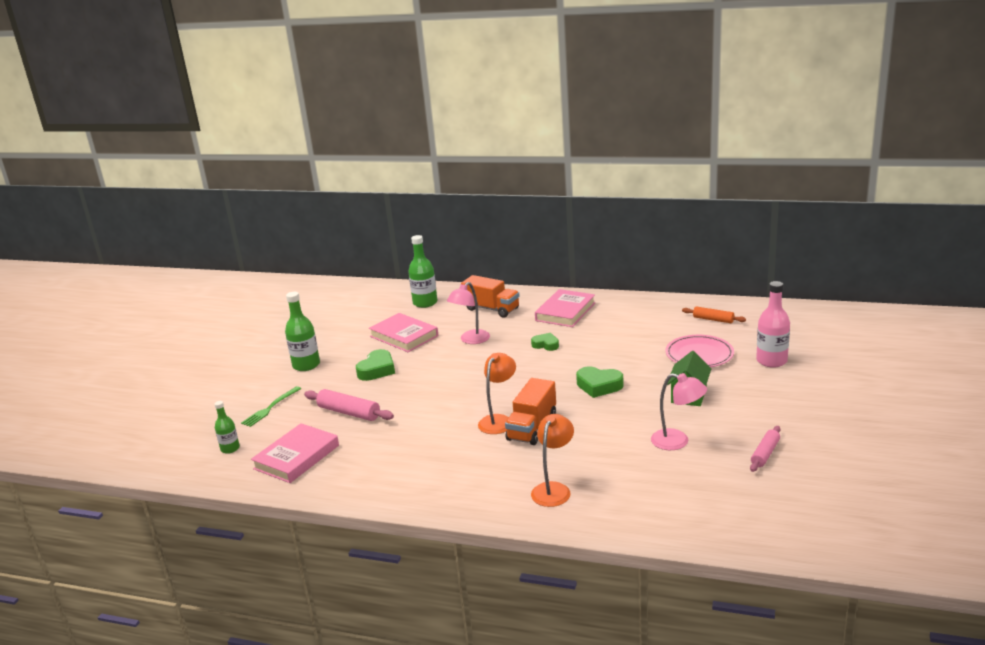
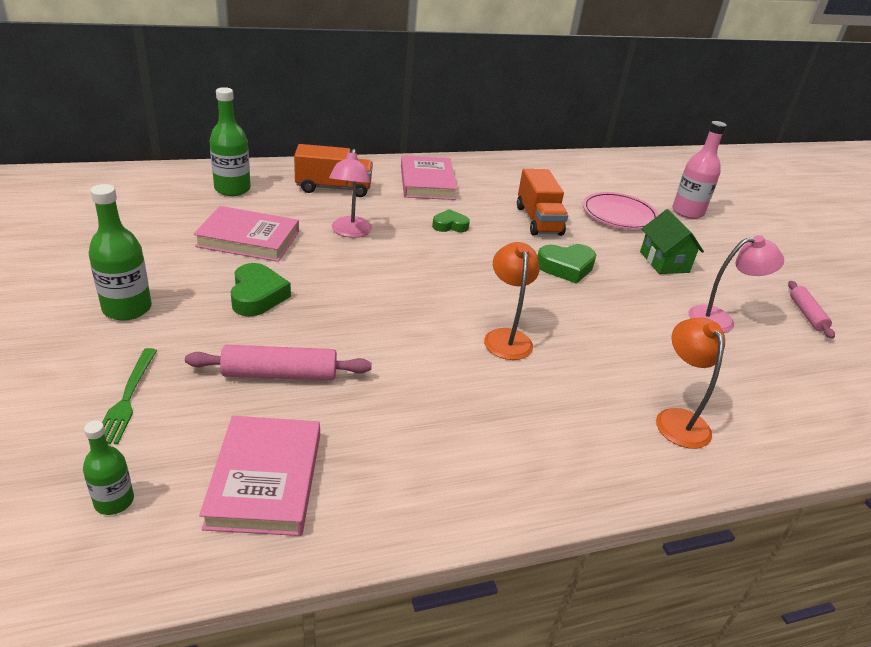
camera: 40 degrees left, 10 degrees up
(532, 427) = (556, 338): orange truck -> orange truck (538, 220)
(713, 319) = (586, 175): orange rolling pin -> none

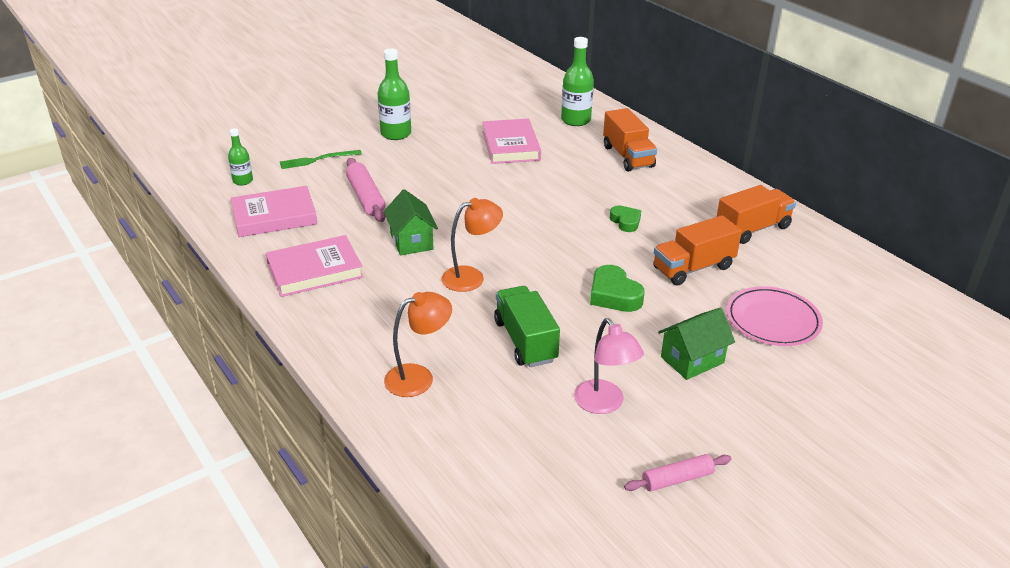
camera: 75 degrees right, 0 degrees up
(257, 296) = (443, 168): green heart -> none
(350, 232) = (562, 180): pink lamp -> none
(412, 361) = (411, 241): none -> green house
(427, 182) = (697, 195): pink book -> pink book (315, 271)
(493, 180) = (752, 229): none -> orange truck
(626, 334) = (525, 341): none -> green truck
(687, 212) = (850, 375): pink bottle -> none

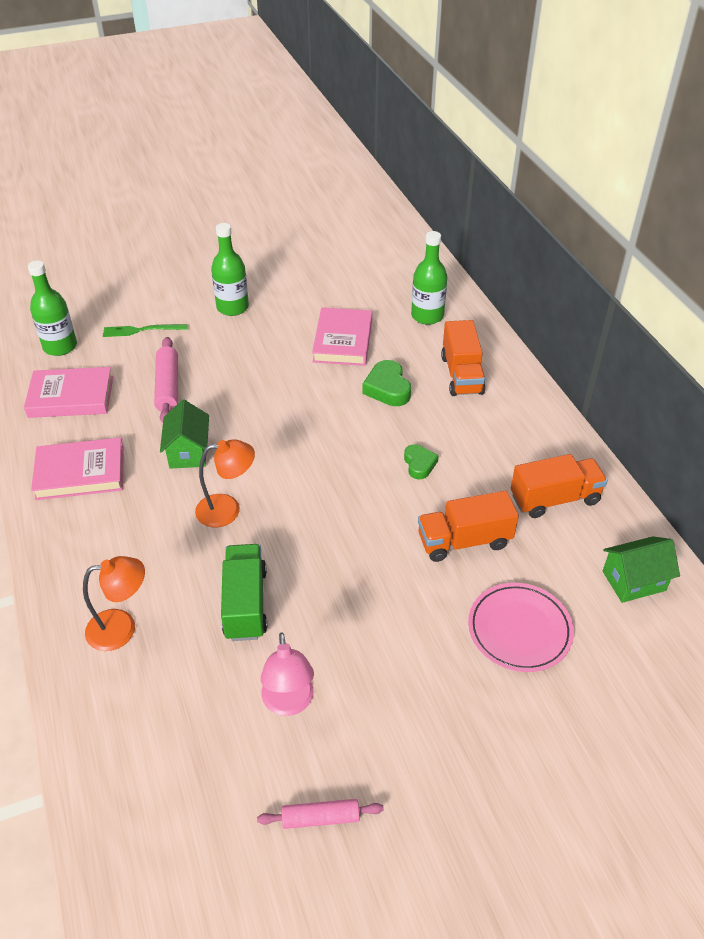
camera: 15 degrees right, 10 degrees up
(243, 181) = (60, 346): green bottle -> green bottle, size x1.68
(614, 295) = (363, 561): green heart -> green heart (387, 388)
(692, 360) = (407, 665): green house -> green house (634, 581)

